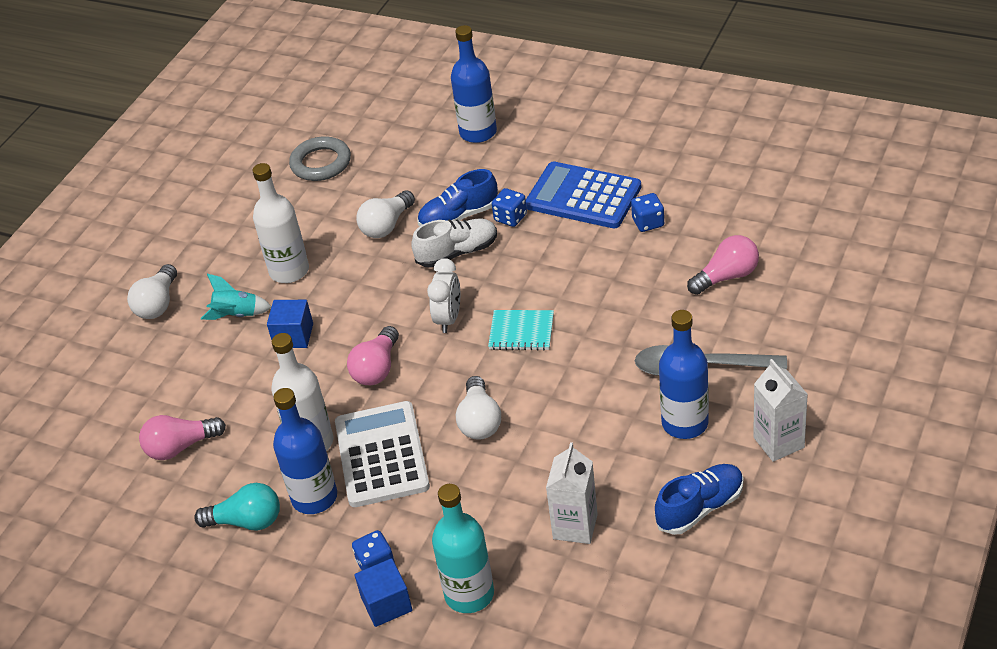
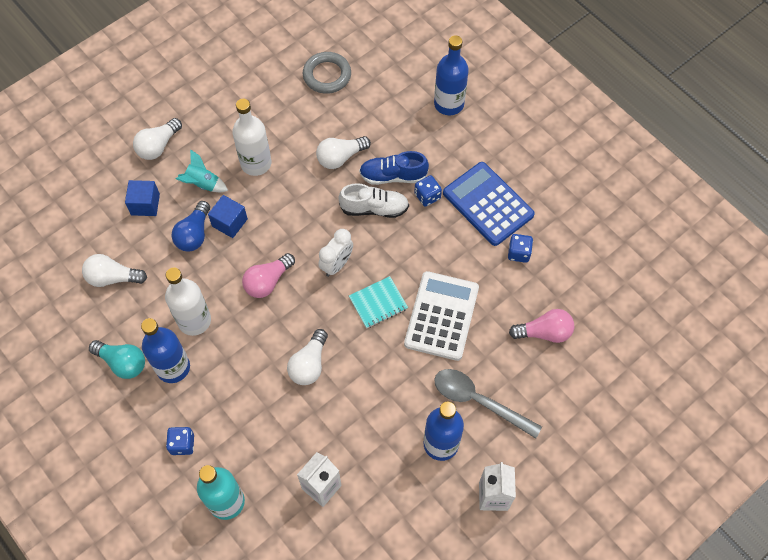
camera: 20 degrees right, 20 degrees up
(181, 447) = (113, 278): pink light bulb -> white light bulb
(257, 364) = (194, 234): none -> blue light bulb
(382, 455) = (232, 357): white calculator -> white calculator (441, 316)
(386, 604) = (172, 479): blue cube -> blue cube (145, 204)
(521, 332) = (378, 303): turquoise notebook -> turquoise notebook turned 60 degrees counterclockwise
(700, 508) = (409, 519): blue shoe -> none

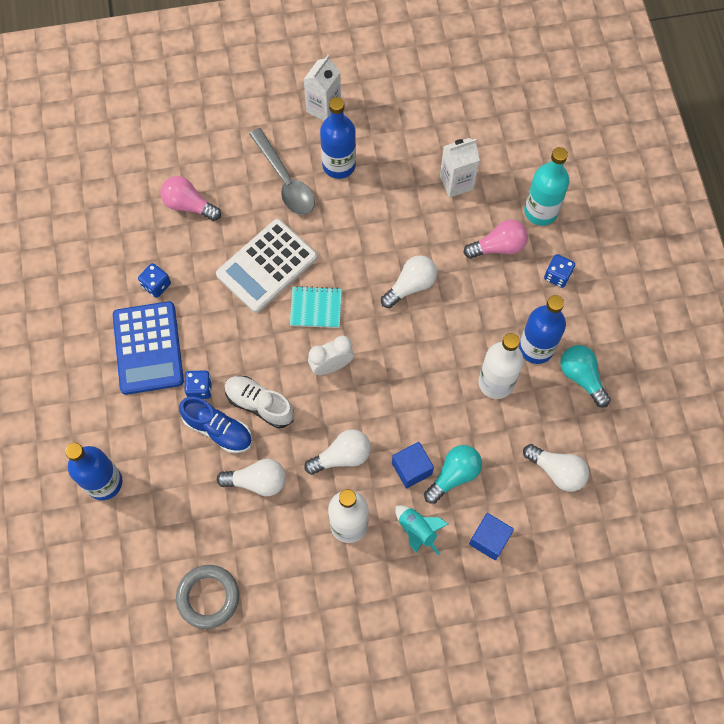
camera: 150 degrees left, 5 degrees up
(158, 146) = (443, 608): white light bulb -> white light bulb (342, 456)
(194, 234) = (454, 475): blue light bulb -> turquoise light bulb
(268, 281) = (406, 384): pink light bulb -> pink light bulb (498, 247)

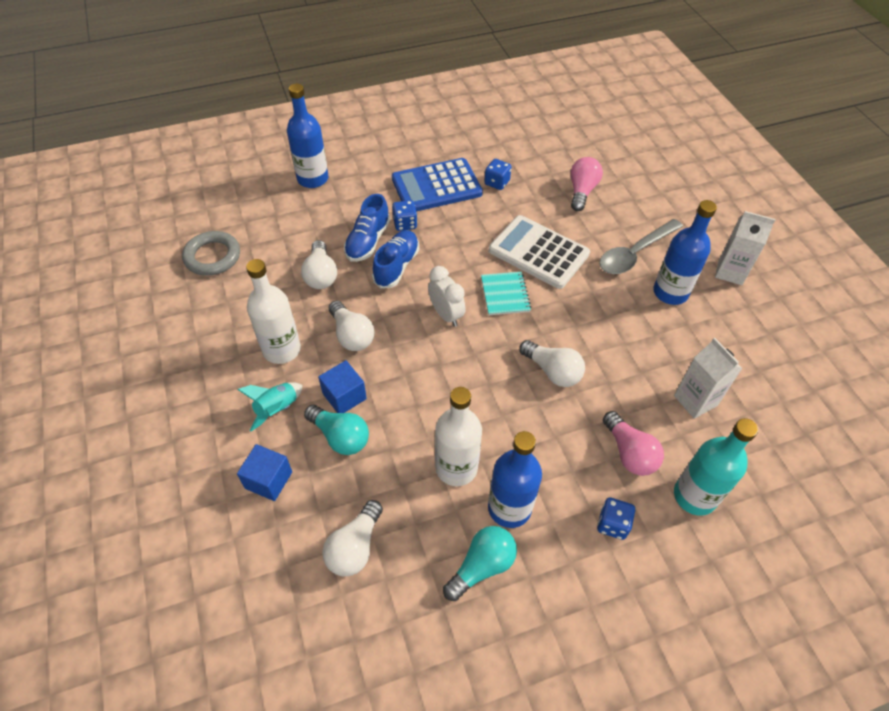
camera: 80 degrees right, 15 degrees down
(259, 404) = (396, 266): white shoe -> blue shoe

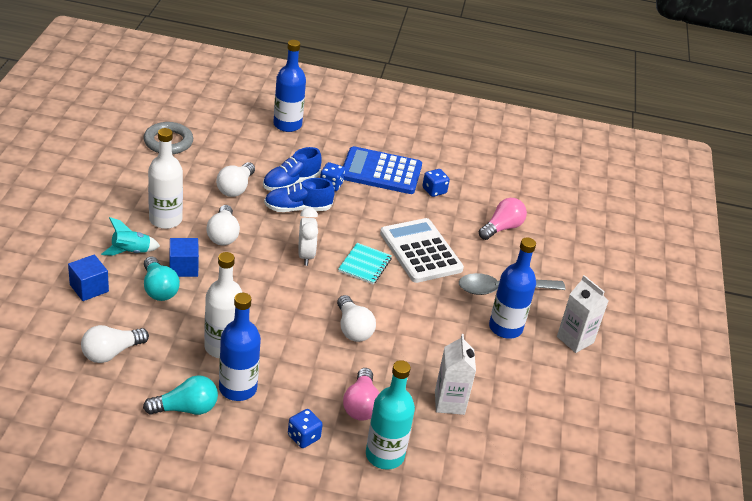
camera: 25 degrees right, 15 degrees down
(396, 266) = (298, 208): blue shoe -> blue shoe turned 150 degrees counterclockwise

